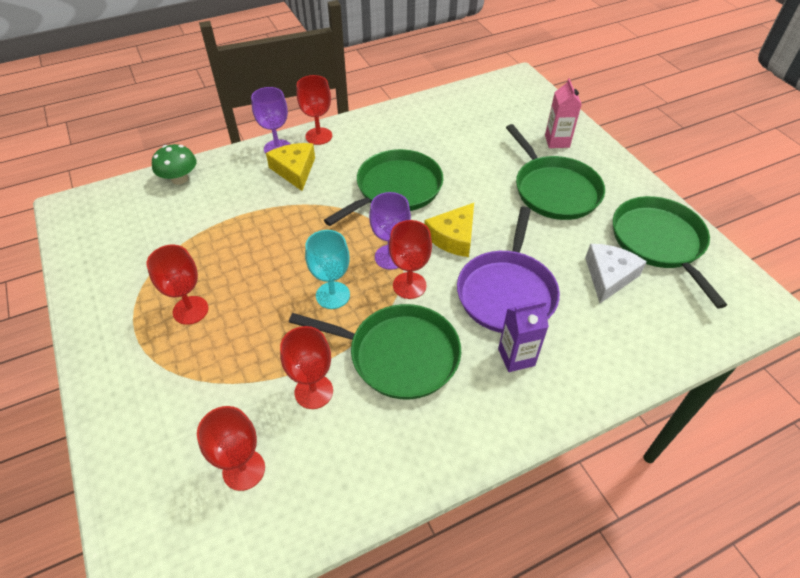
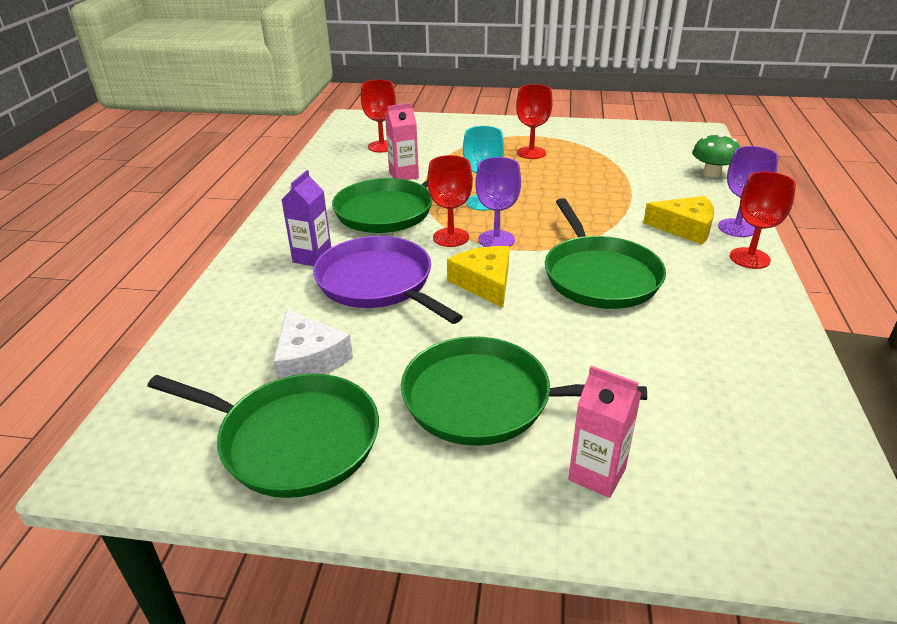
camera: 125 degrees right, 15 degrees down
(314, 391) = (404, 175): red goblet -> pink carton

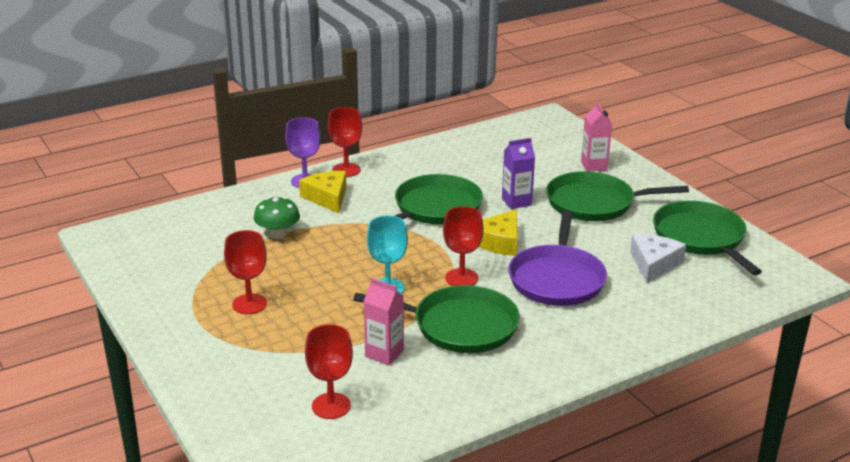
camera: 130 degrees left, 5 degrees down
(312, 257) = (571, 322): purple carton -> purple carton (516, 202)
(485, 399) = (595, 203): green pan -> green pan turned 120 degrees clockwise
(496, 240) = (439, 258): purple goblet -> none
(712, 173) = (208, 208): green mushroom -> green mushroom (278, 234)

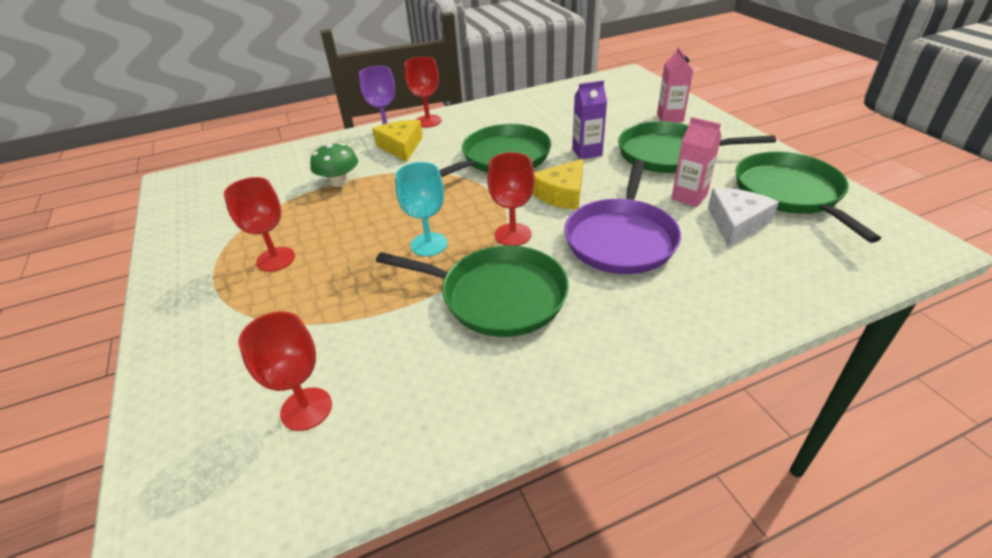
camera: 10 degrees right, 10 degrees up
(384, 353) = (398, 331): pink carton -> pink carton (689, 197)

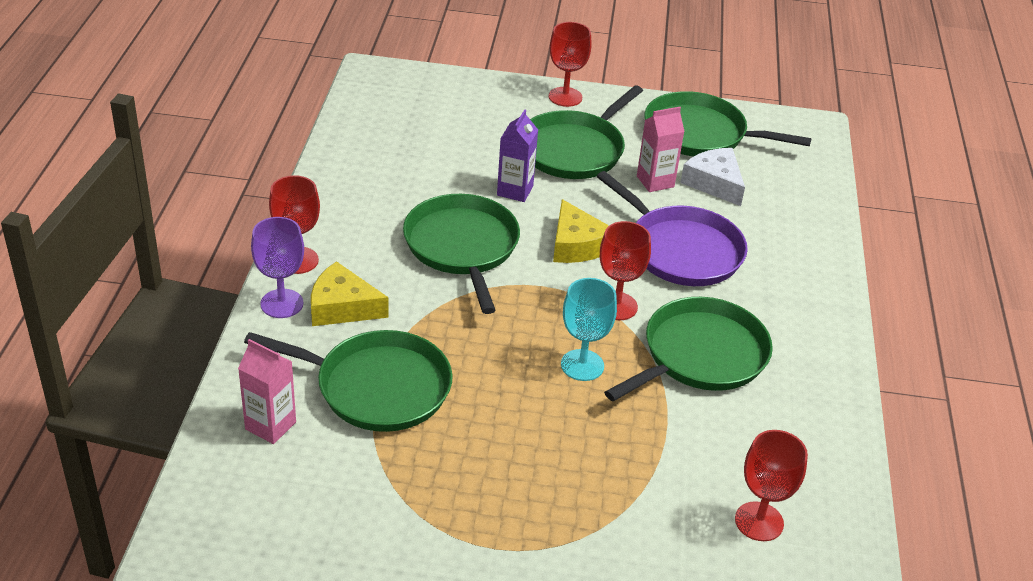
camera: 65 degrees left, 0 degrees up
(276, 259) = (504, 486): red goblet -> red goblet (565, 97)
(339, 182) = (377, 387): green mushroom -> green pan
(670, 117) = (505, 108): pink carton -> pink carton (270, 426)

